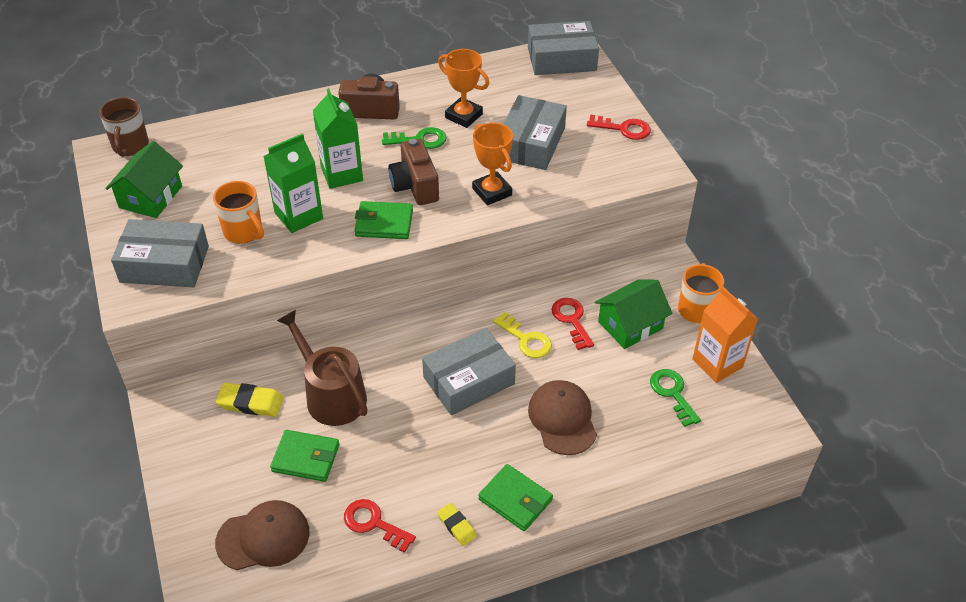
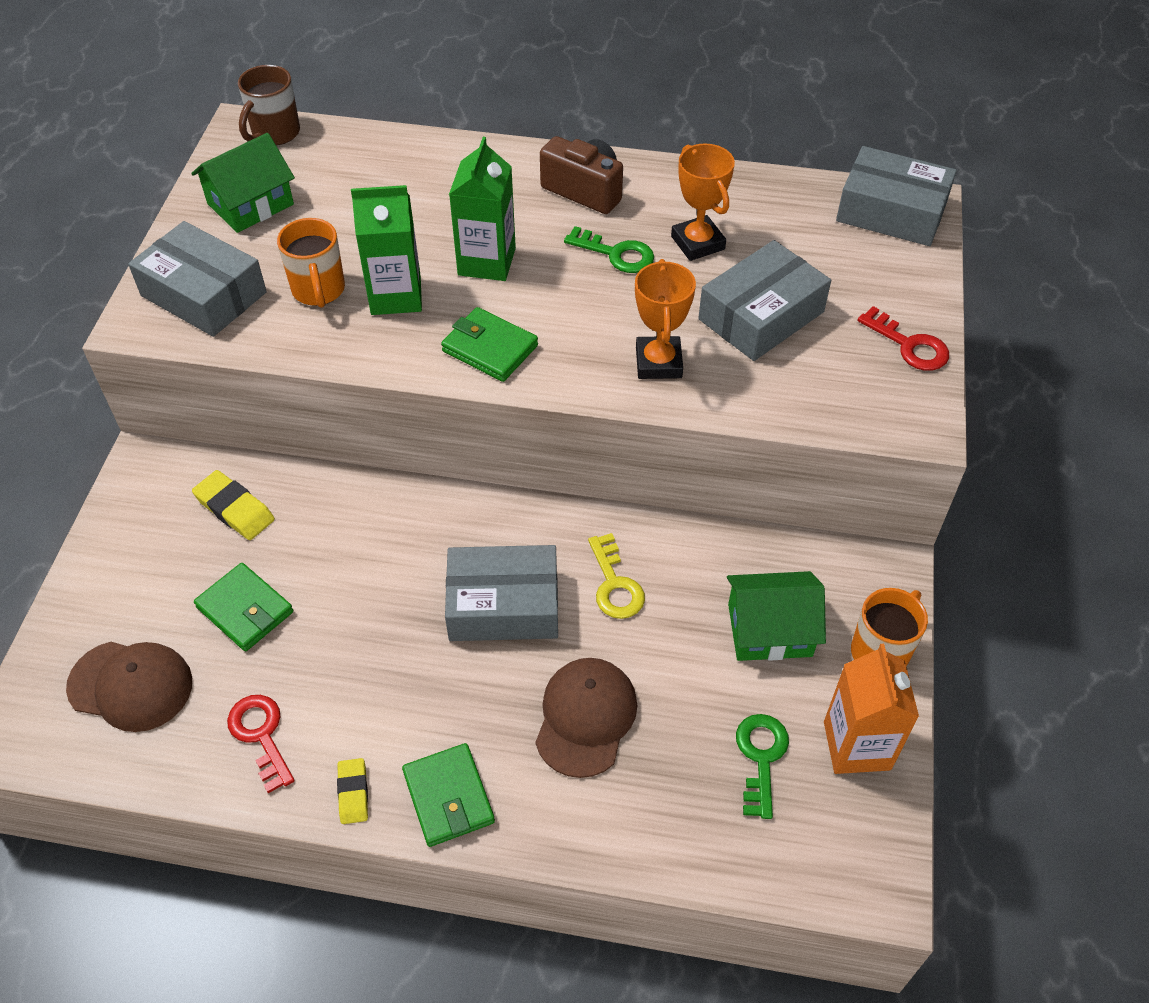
camera: 30 degrees right, 5 degrees up
(331, 395) = (329, 544): brown watering can -> none
(415, 186) = (565, 314): brown camera -> none
(571, 320) = (694, 585): red key -> none

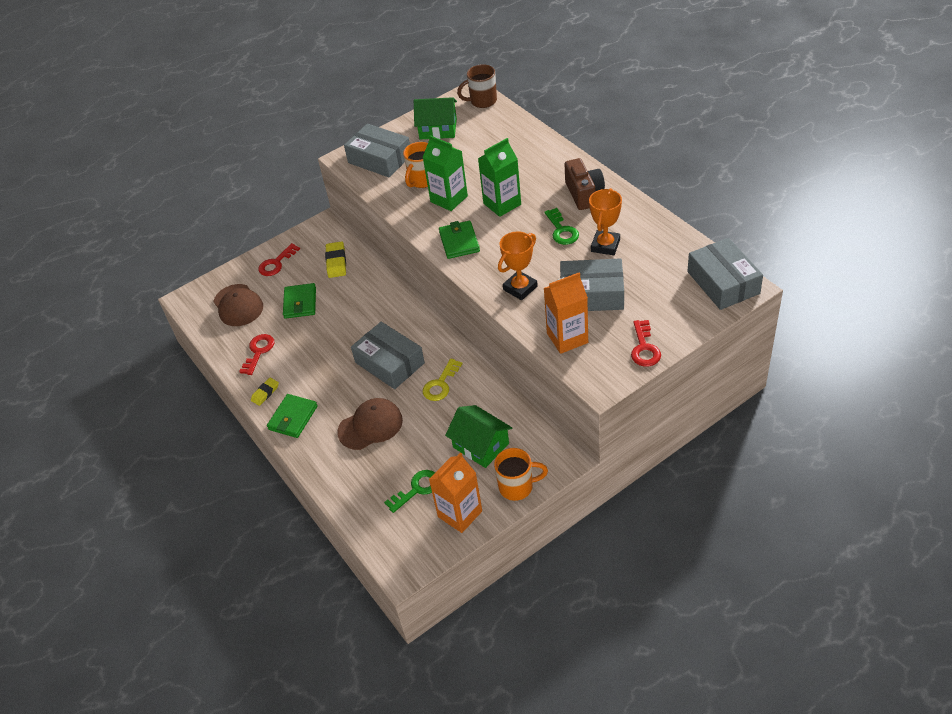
camera: 50 degrees right, 5 degrees down
(125, 574) = (276, 263): none -> red key
(203, 294) = (379, 159): grey box -> grey box turned 45 degrees counterclockwise
(804, 391) = (567, 338): none -> orange carton

